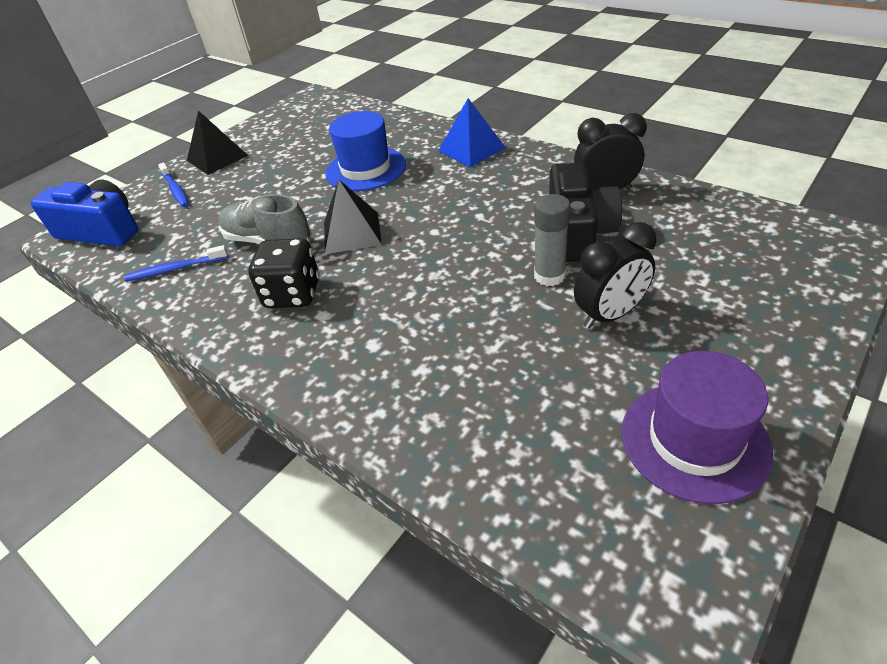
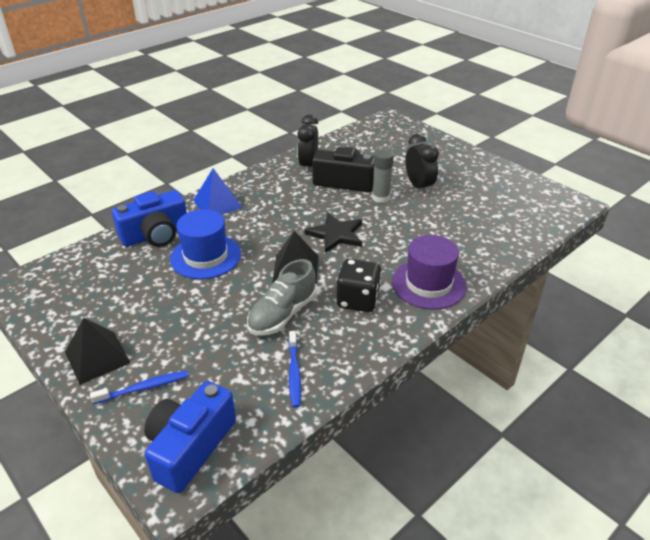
camera: 85 degrees left, 5 degrees down
(398, 132) = (156, 235): none -> blue camera
(433, 250) = (336, 234): none -> black star
(694, 440) = (500, 183): purple hat -> purple hat (428, 284)

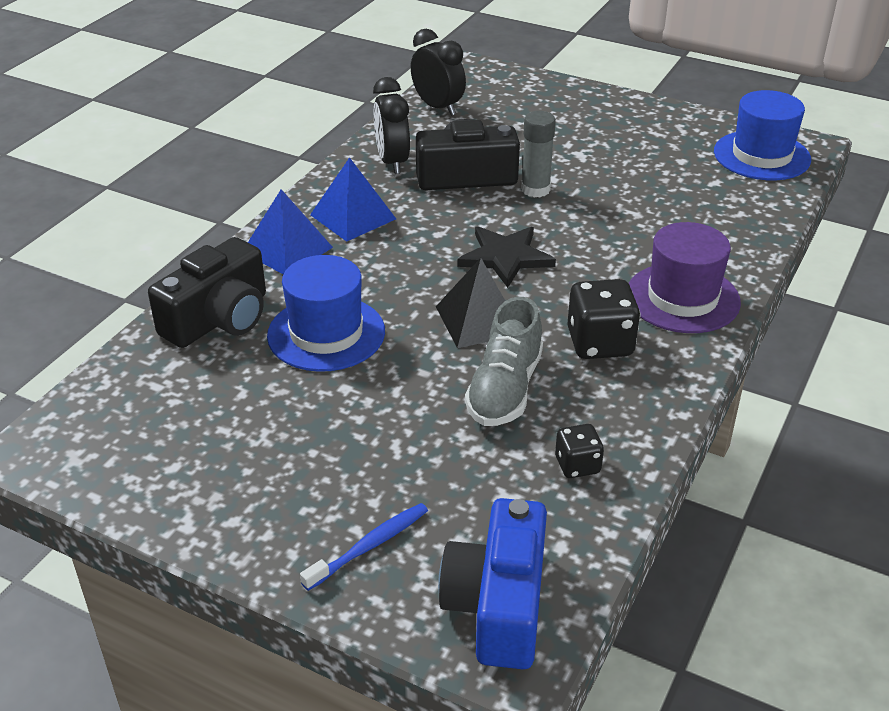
camera: 20 degrees left, 0 degrees up
(97, 357) = (261, 523): black pyramid -> none
(156, 235) = (219, 319): blue camera -> black camera
(265, 192) = (353, 216): none -> blue pyramid
(294, 373) = (577, 465): blue toothbrush -> black dice
(419, 186) = (580, 162): black clock -> black clock (438, 107)
(539, 204) = (761, 156): none -> blue hat

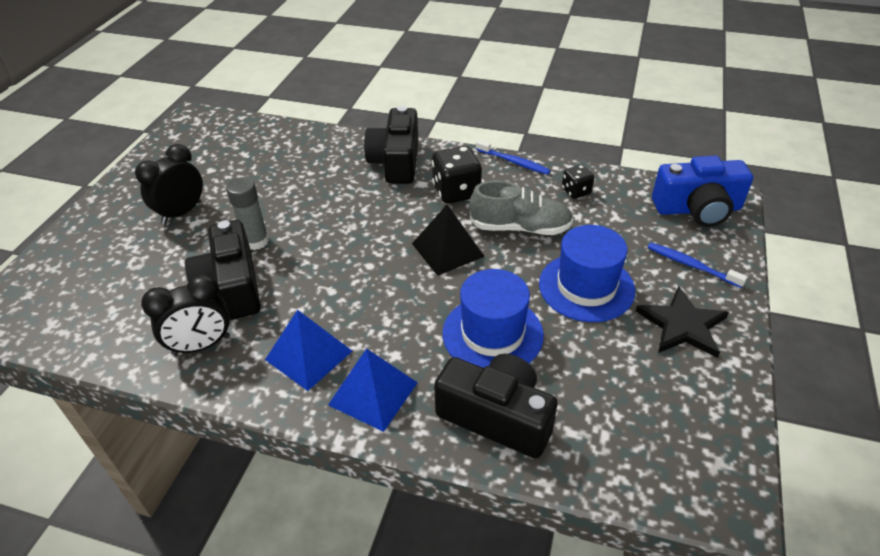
camera: 100 degrees left, 5 degrees up
(438, 107) = (82, 329): black clock -> black clock (181, 213)
(505, 257) = (362, 246): black star -> black star (682, 325)
(668, 413) = (514, 162): none -> blue toothbrush
(682, 298) = (396, 162): purple hat -> black camera
(761, 156) = (206, 134): blue hat -> blue hat (586, 287)

